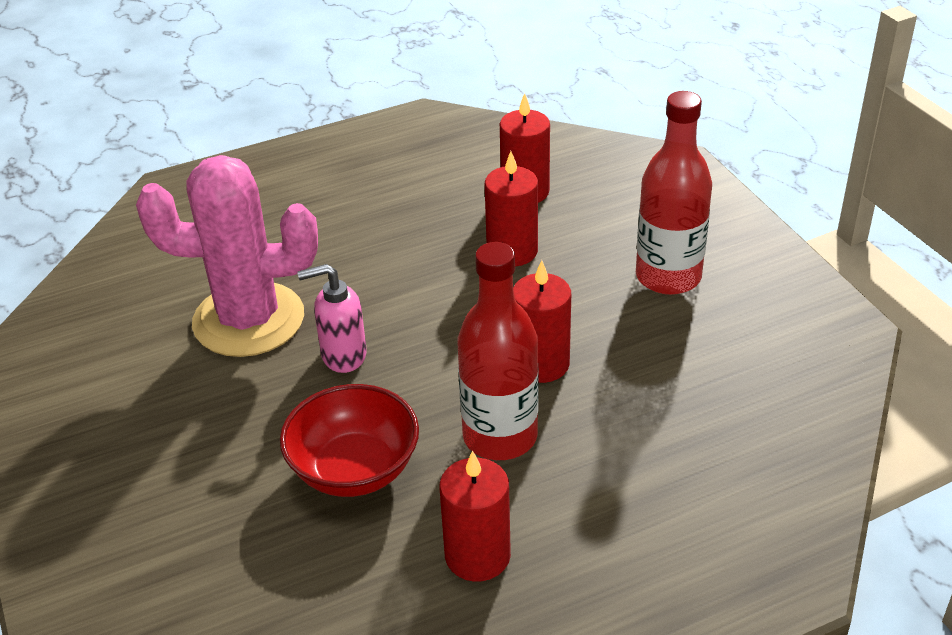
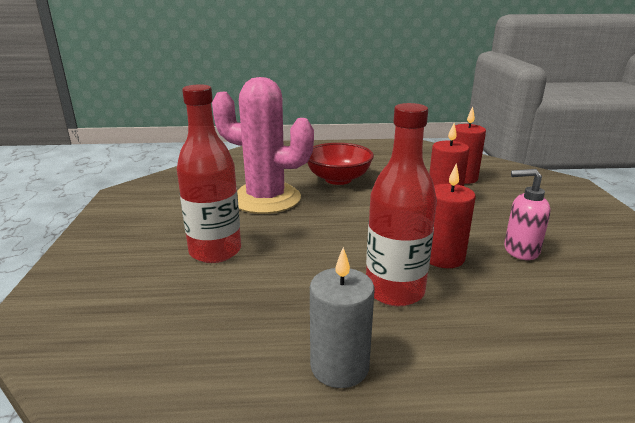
camera: 20 degrees right, 15 degrees down
(343, 355) = (310, 225): pink soap dispenser -> pink soap dispenser (520, 250)
(354, 469) = (279, 283): red bowl -> red bowl (338, 179)
(477, 556) = (339, 366): red candle -> grey candle
(668, 277) = (554, 232): red bottle -> red bottle (215, 251)

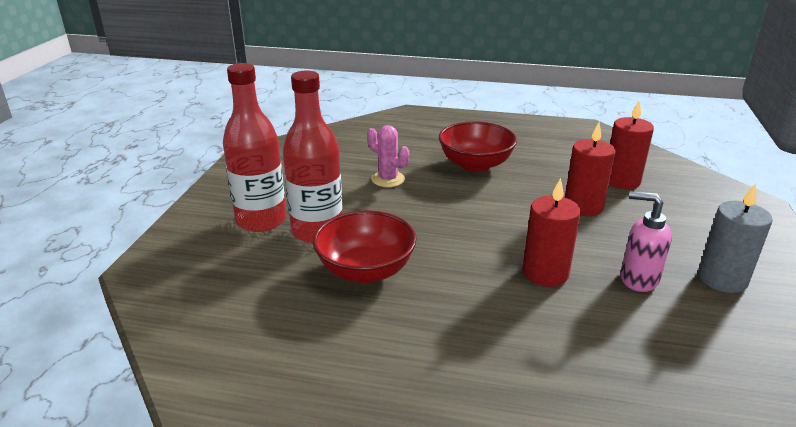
camera: 15 degrees right, 5 degrees up
(266, 199) = (388, 179): pink cactus -> pink cactus, size x0.45
(278, 280) = (365, 270): none -> red bowl
(339, 366) = (388, 362): grey candle -> grey candle (722, 279)
(394, 291) = (475, 301): red bottle -> red bottle (261, 220)

